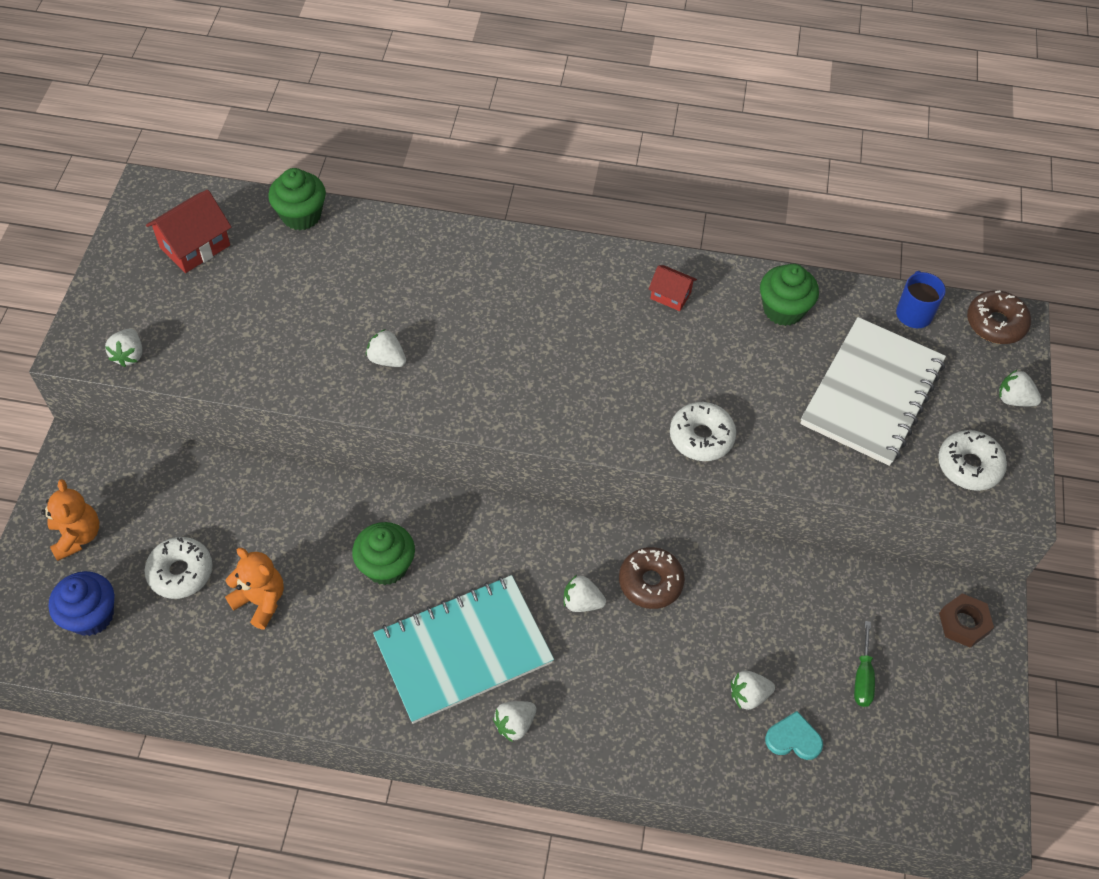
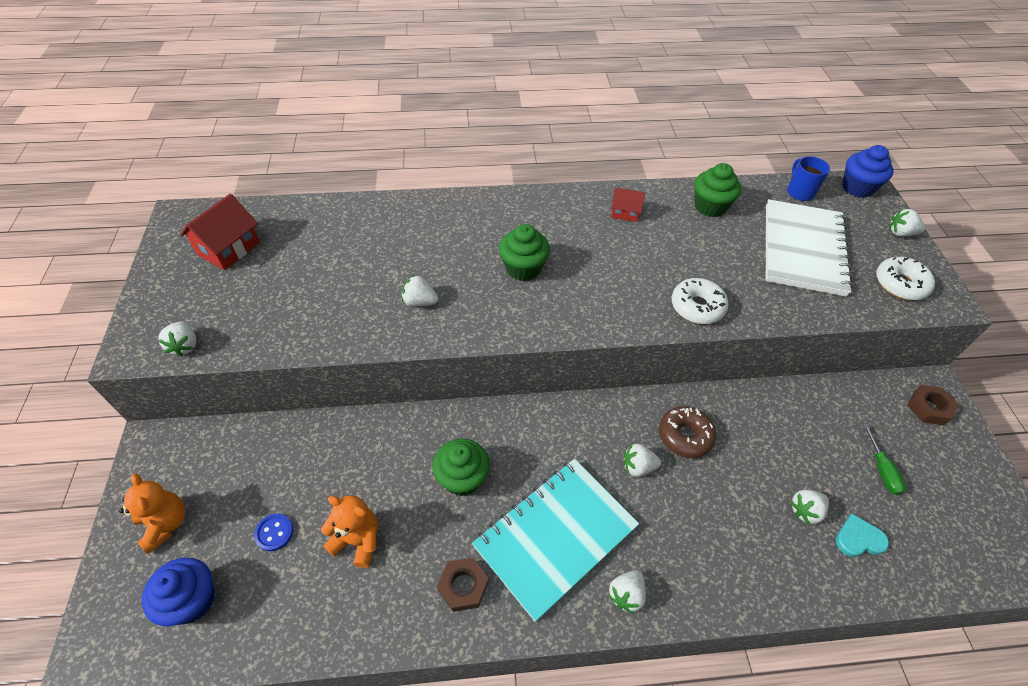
camera: 15 degrees left, 5 degrees down
(181, 572) = (274, 533): white donut -> blue button
(301, 215) = (315, 211): green cupcake -> green cupcake (523, 268)
(353, 672) = (463, 586): none -> brown nut
(995, 323) = (857, 188): brown donut -> blue cupcake

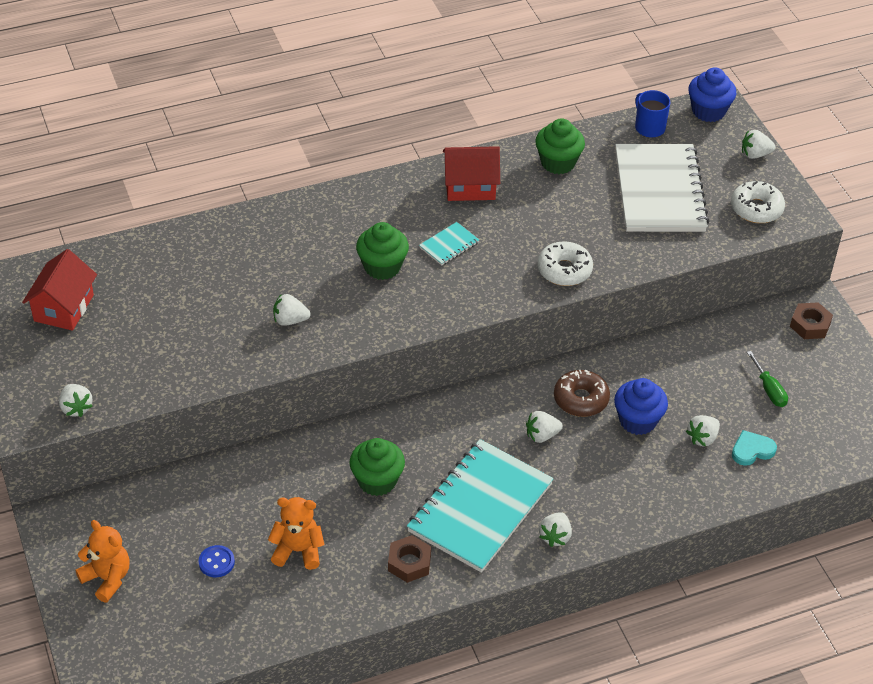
camera: 15 degrees left, 5 degrees down
(192, 600) = (167, 627): blue cupcake -> blue cupcake (637, 420)
(591, 260) = (449, 245): none -> turquoise notebook
(625, 213) = (470, 187): red house -> red house, size x1.69

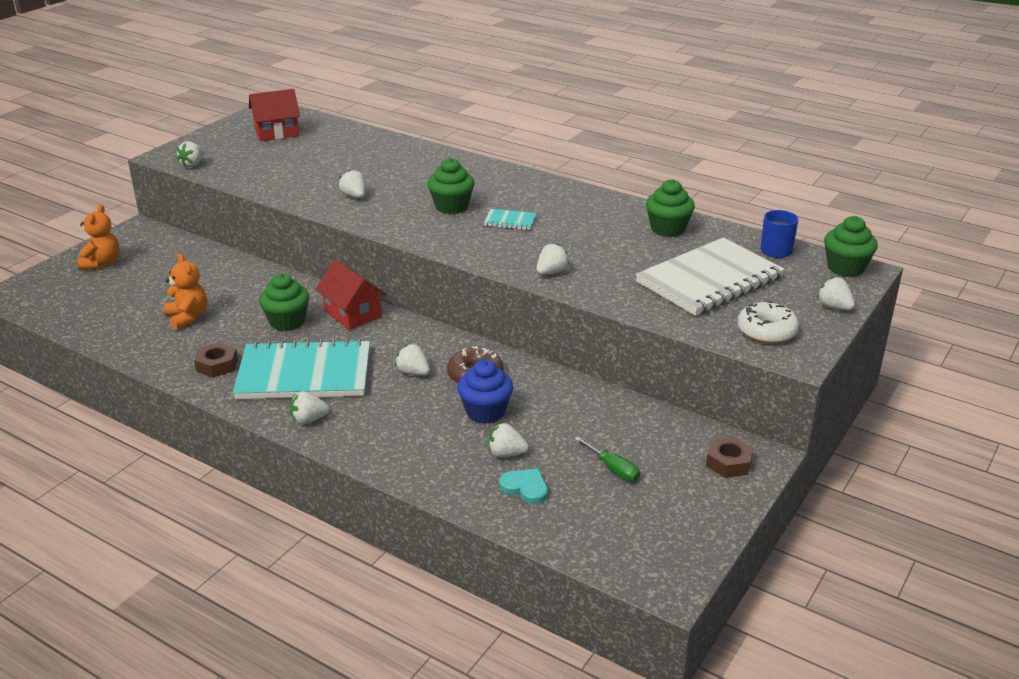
camera: 55 degrees right, 15 degrees down
(216, 562) = (149, 293): blue button -> none
(470, 187) = (584, 207): red house -> red house (352, 314)
(564, 270) = (551, 272): white donut -> white strawberry
(708, 111) = (845, 268): blue cupcake -> green cupcake
(769, 389) = (613, 469): green screwdriver -> green screwdriver turned 75 degrees counterclockwise

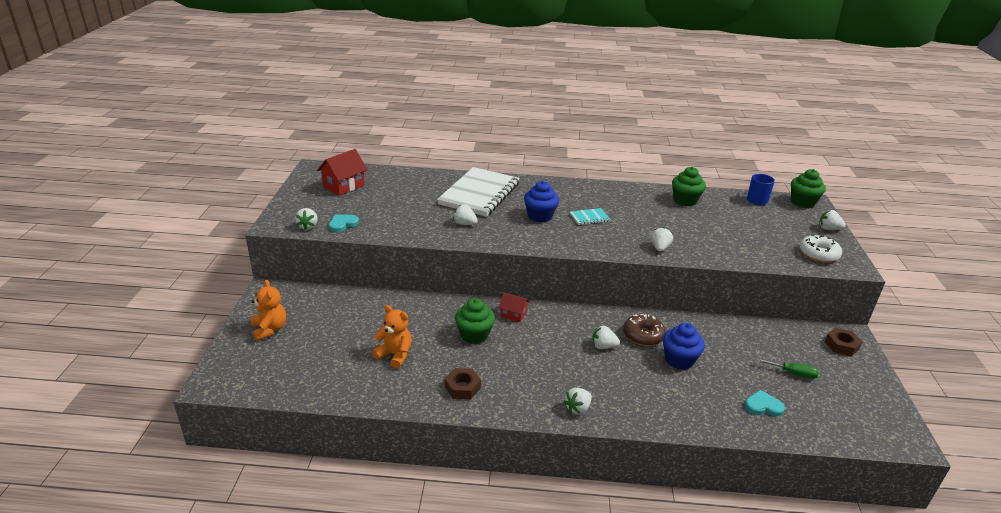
camera: 30 degrees left, 0 degrees up
(228, 169) = (342, 224): none -> turquoise heart
(304, 374) = (533, 373): turquoise notebook -> none
(352, 314) = (513, 314): red house -> red house, size x0.59
(451, 207) = (540, 216): green cupcake -> blue cupcake
(506, 454) = (725, 386): white strawberry -> none
(709, 280) = (749, 229): white notebook -> white notebook (479, 194)

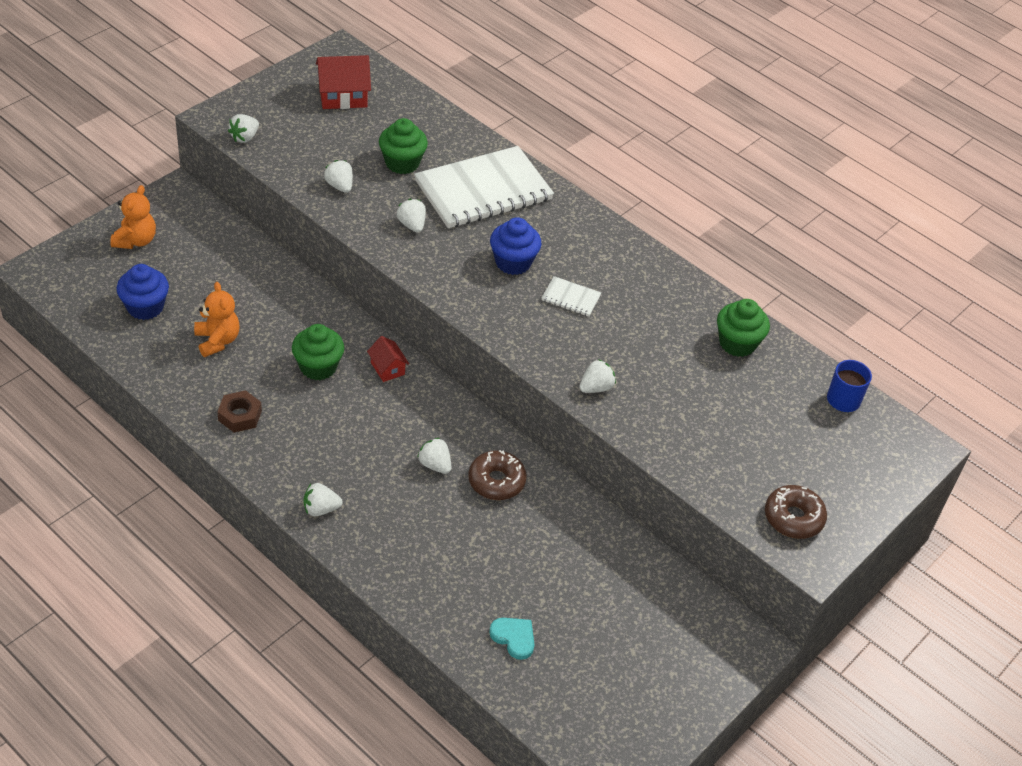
camera: 35 degrees right, 15 degrees up
(342, 224) = (282, 153): turquoise heart -> none
(589, 217) = (571, 298): turquoise notebook -> white notebook
(679, 360) = (496, 533): blue cupcake -> blue cupcake (145, 307)
(793, 373) = (604, 632): green screwdriver -> none
(802, 202) = (908, 441): green cupcake -> green cupcake (402, 163)
(818, 254) = (793, 518): white donut -> brown donut
(828, 229) = (875, 497): white strawberry -> white strawberry (339, 186)
(841, 345) = (719, 646): brown nut -> none

